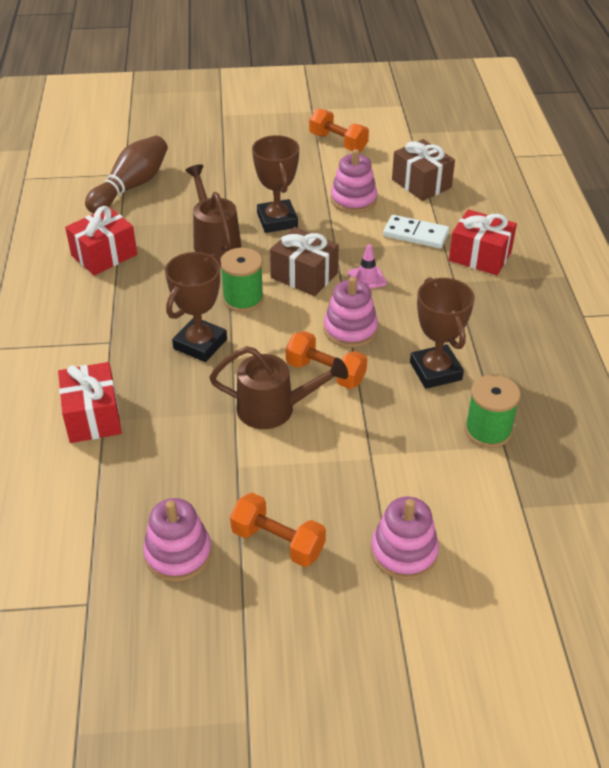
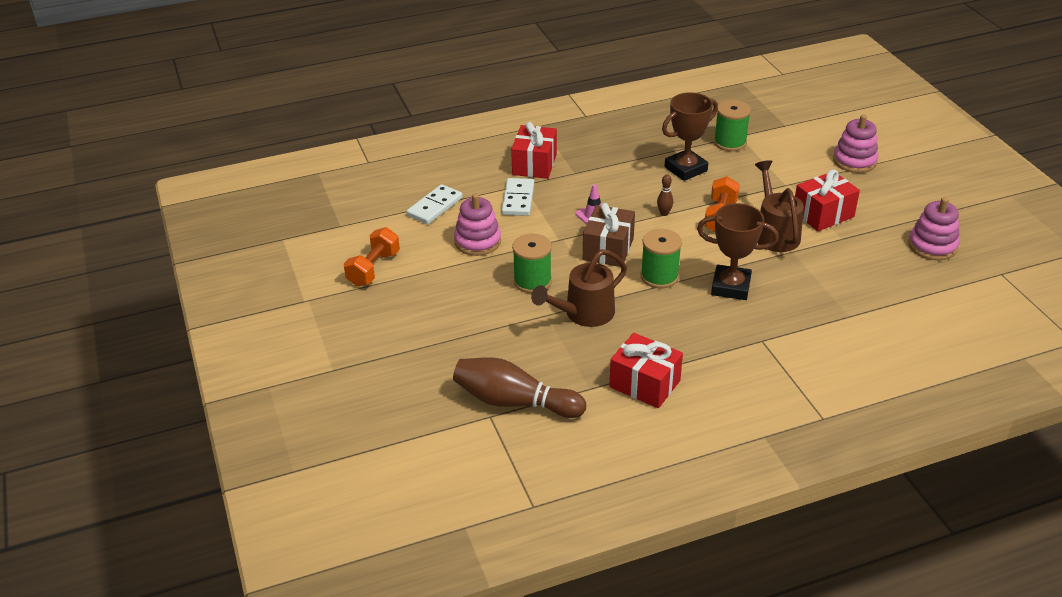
camera: 105 degrees left, 5 degrees down
(93, 416) = (850, 322): red gift -> red gift (823, 214)
(277, 220) = (532, 281): brown trophy -> green spool
(278, 542) = (888, 208): orange dumbbell -> none
(350, 330) = (664, 213): pink stacking toy -> brown bowling pin
(421, 183) = (434, 207): brown gift -> white domino

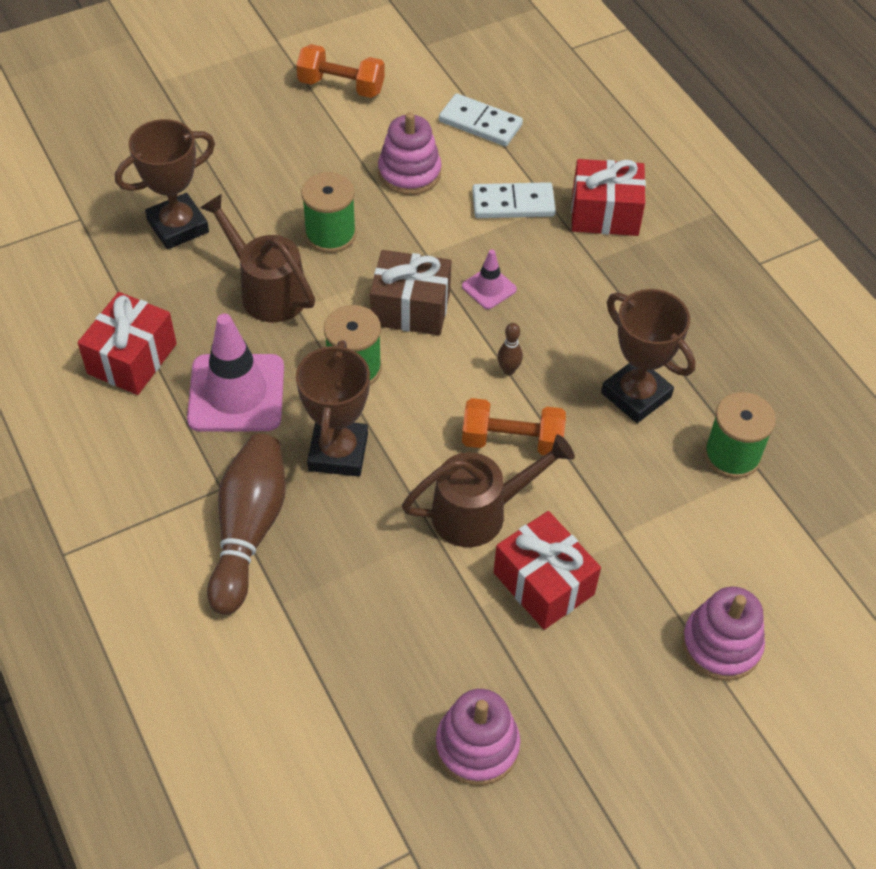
camera: 80 degrees right, 15 degrees up
(510, 359) = (178, 226): none -> brown trophy
(514, 402) = (102, 237): brown bowling pin -> brown bowling pin (248, 530)
(679, 331) = (236, 393): none -> pink traffic cone

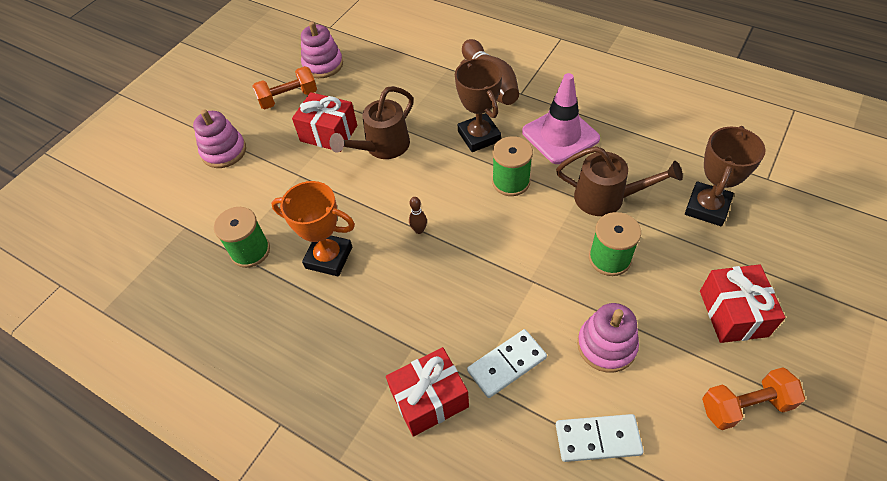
camera: 155 degrees right, 0 degrees up
(132, 359) = (633, 122): red gift -> red gift (733, 313)
(410, 308) = (510, 236): brown gift -> none
(489, 288) = (472, 280): pink traffic cone -> none
(512, 441) = (389, 190): orange dumbbell -> orange dumbbell (288, 98)
(636, 395) = (329, 257): brown trophy -> orange trophy

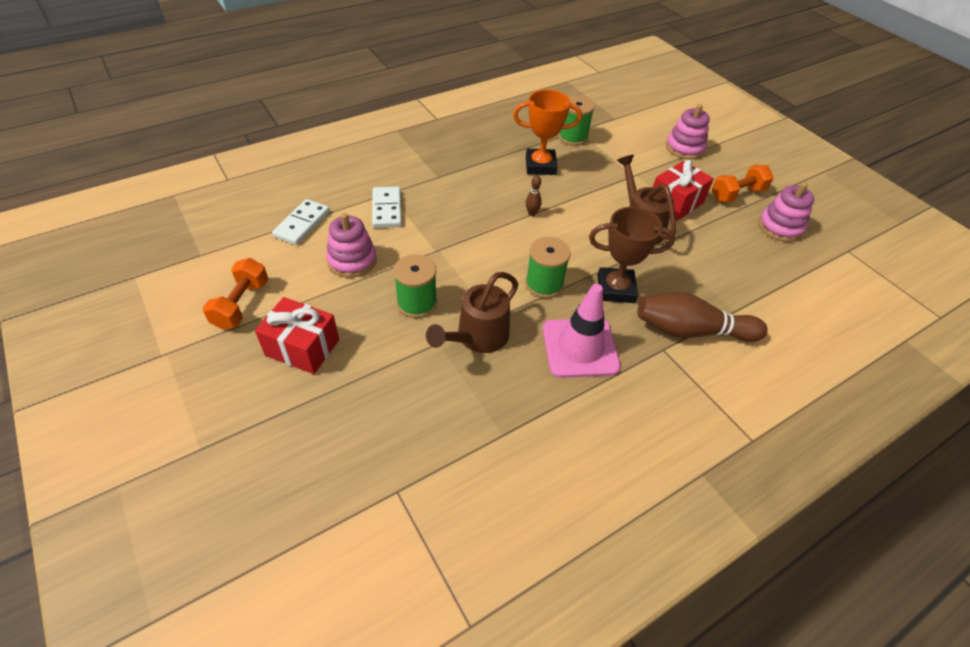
camera: 110 degrees right, 5 degrees down
(288, 98) = (737, 194): orange dumbbell -> orange dumbbell turned 60 degrees clockwise
(329, 257) = (540, 166): orange trophy -> orange trophy turned 45 degrees clockwise
(429, 399) = (397, 171): red gift -> none
(707, 207) = (408, 406): brown trophy -> none

